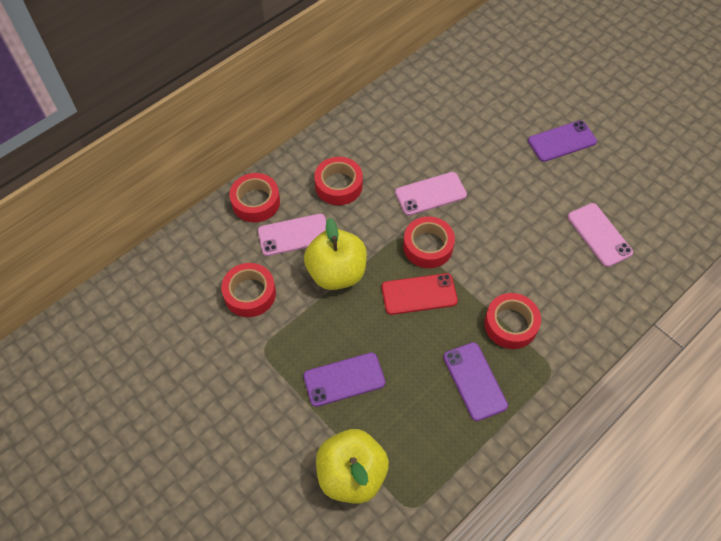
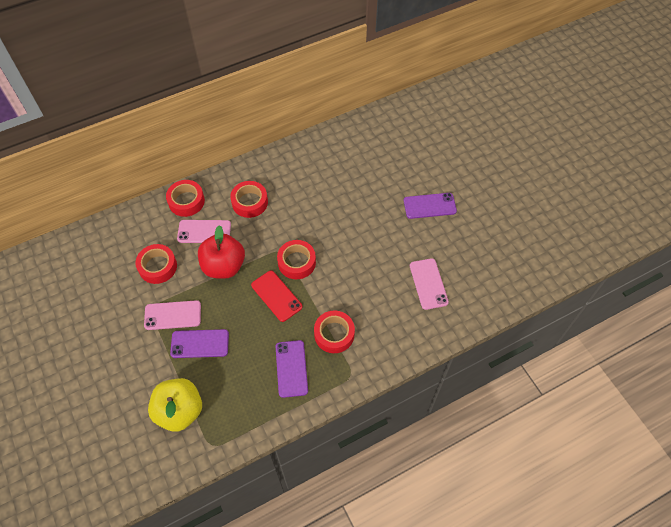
camera: 15 degrees right, 0 degrees up
(336, 273) = (224, 266): yellow apple -> red apple
(419, 294) = (276, 296): red phone -> red phone turned 45 degrees clockwise
(430, 194) = (314, 224): pink phone -> pink phone (172, 315)

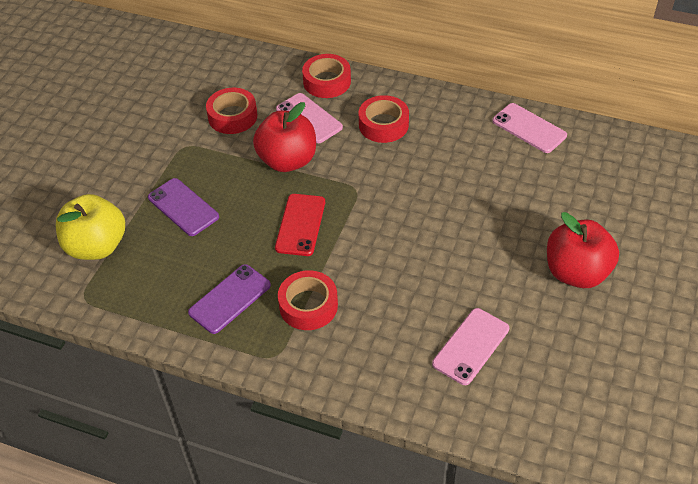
camera: 50 degrees right, 10 degrees down
(172, 315) = (193, 165): pink phone -> pink phone (529, 128)
(296, 262) = (358, 211): red tape -> none
(429, 206) = (576, 272): purple phone -> red apple

